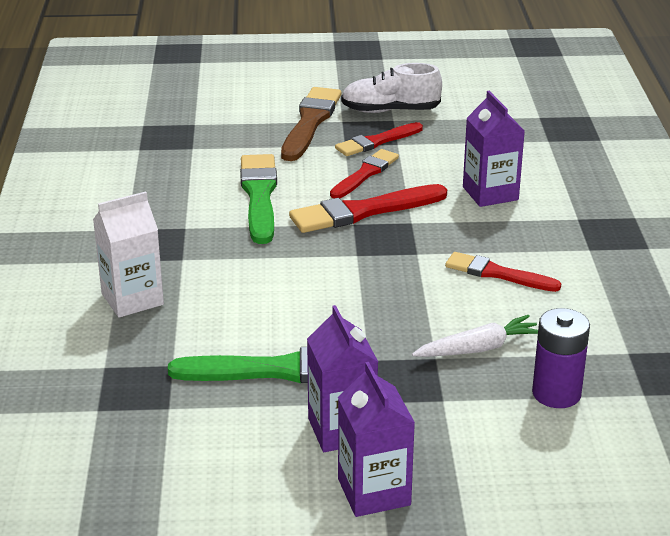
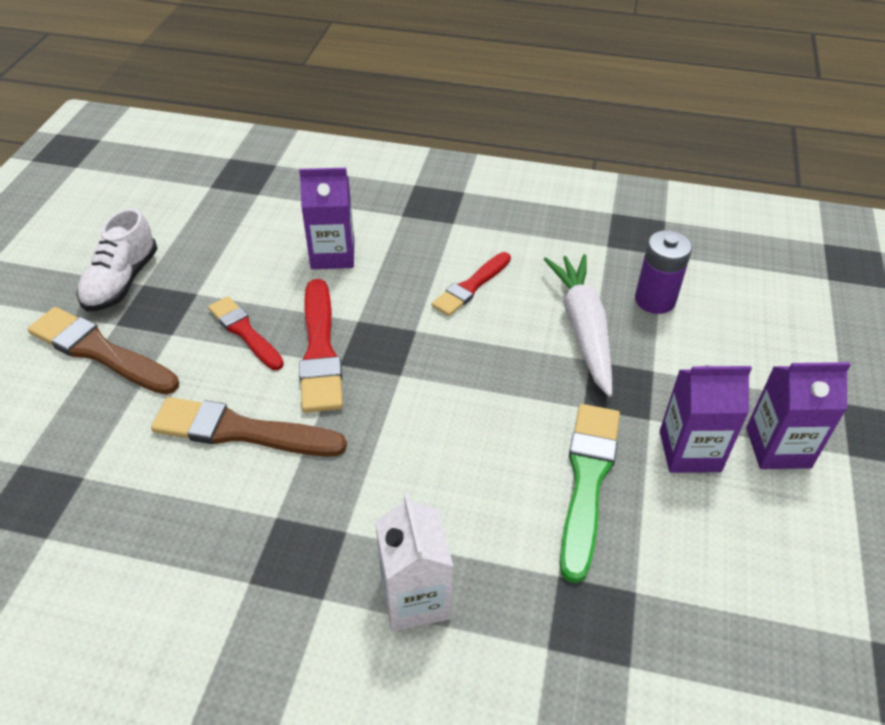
camera: 75 degrees left, 15 degrees up
(259, 196) = (241, 431): green brush -> brown brush
(376, 142) = (182, 307): red brush -> none
(479, 348) = (583, 328): white carrot -> white carrot, size x1.53

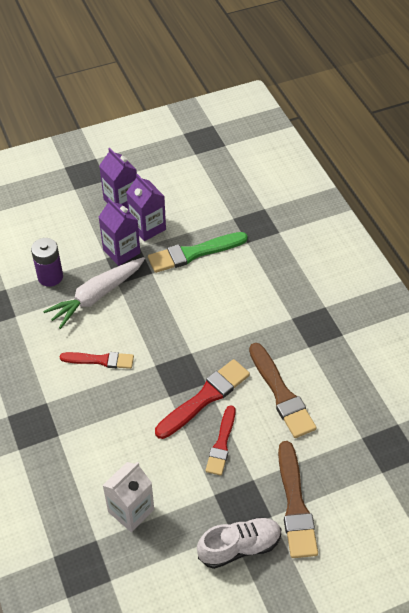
camera: 125 degrees left, 5 degrees up
(332, 255) = (125, 447): purple carton -> purple carton (121, 251)
(415, 598) = (297, 279): white carton -> white carton (131, 510)

